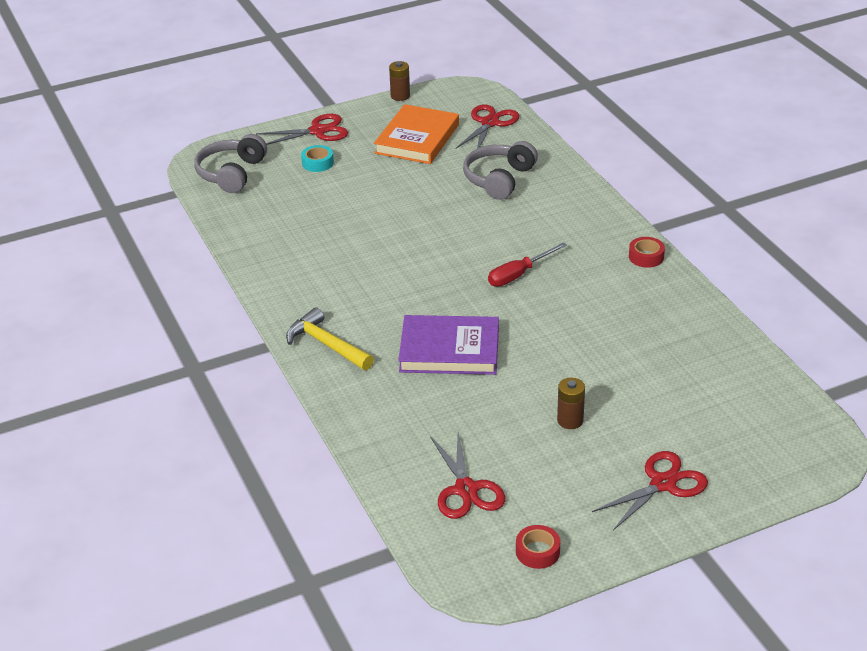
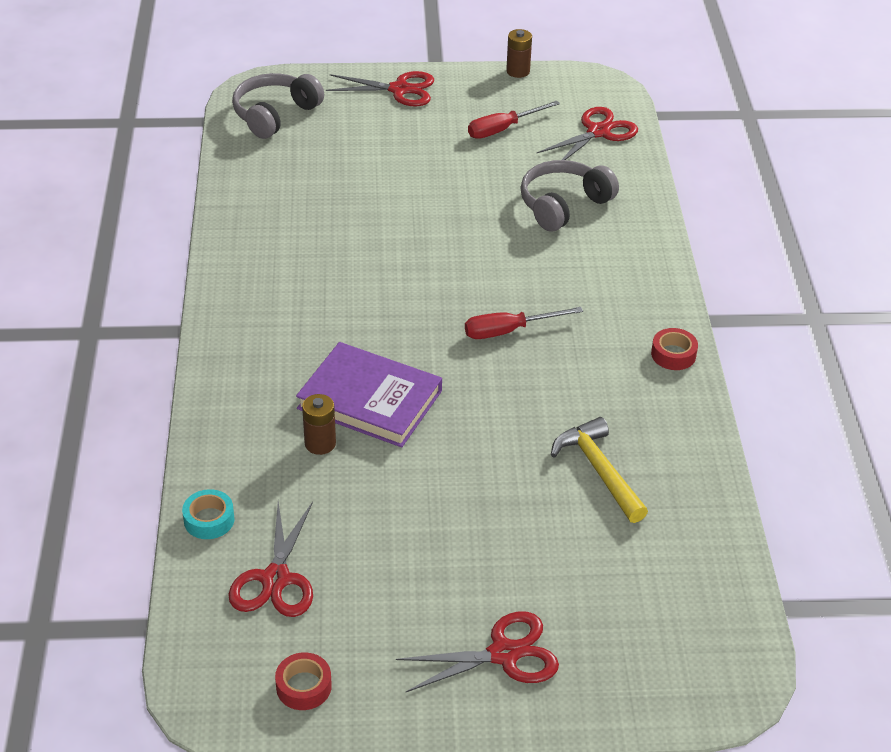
camera: 20 degrees right, 5 degrees up
(317, 163) = (374, 128): turquoise tape -> turquoise tape (209, 520)
(327, 344) = (242, 350): yellow hammer -> yellow hammer (599, 470)
(417, 139) = (503, 129): orange book -> red screwdriver
(570, 420) = (448, 534): brown battery -> brown battery (320, 443)

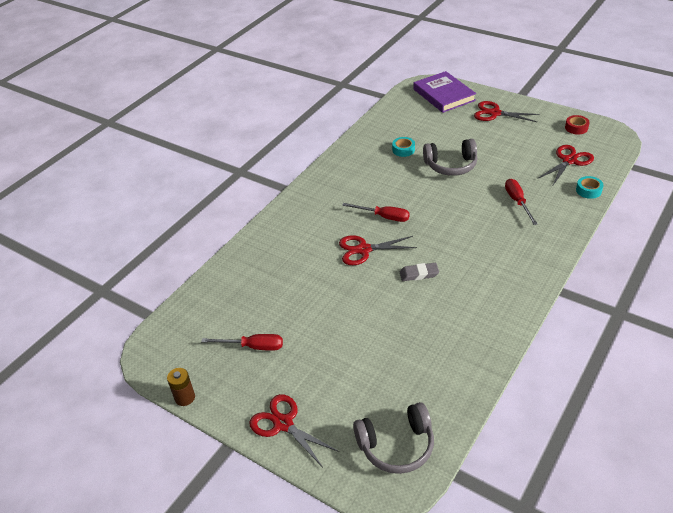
camera: 140 degrees left, 0 degrees up
(320, 443) = (517, 202): brown battery -> red screwdriver
(370, 399) = (479, 212): purple book -> purple book (443, 95)
(386, 272) = (419, 274): none -> grey eraser
(563, 205) = (281, 273): grey headphones -> grey headphones (451, 165)
(598, 132) = (201, 315): red scissors -> red scissors (363, 250)
(599, 470) = (403, 150): yellow hammer -> turquoise tape
(673, 354) = (321, 178): red tape -> none

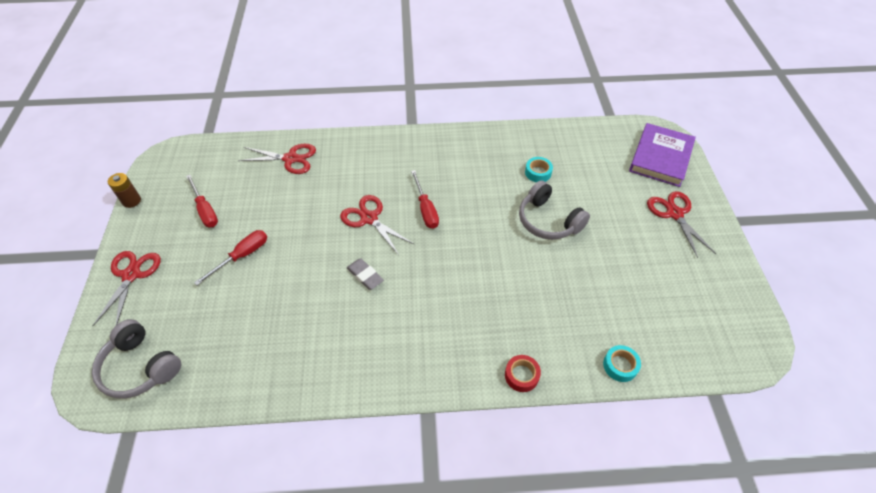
camera: 50 degrees right, 10 degrees up
(517, 202) = (539, 305): red screwdriver -> red screwdriver (242, 256)
(569, 161) = (658, 322): red scissors -> red scissors (290, 159)
(576, 128) = (729, 301): red tape -> red tape (521, 375)

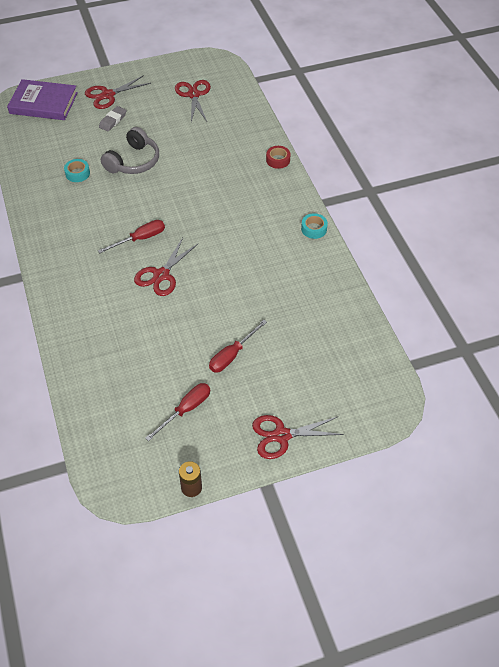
camera: 105 degrees left, 0 degrees up
(140, 367) = (362, 380): grey headphones -> none
(242, 256) = (232, 355): red screwdriver -> red screwdriver turned 75 degrees counterclockwise
(290, 159) = (95, 362): red scissors -> red scissors (193, 95)
(365, 276) = (225, 261): grey eraser -> grey eraser (113, 121)
(620, 366) = (252, 117): turquoise tape -> turquoise tape (314, 229)

